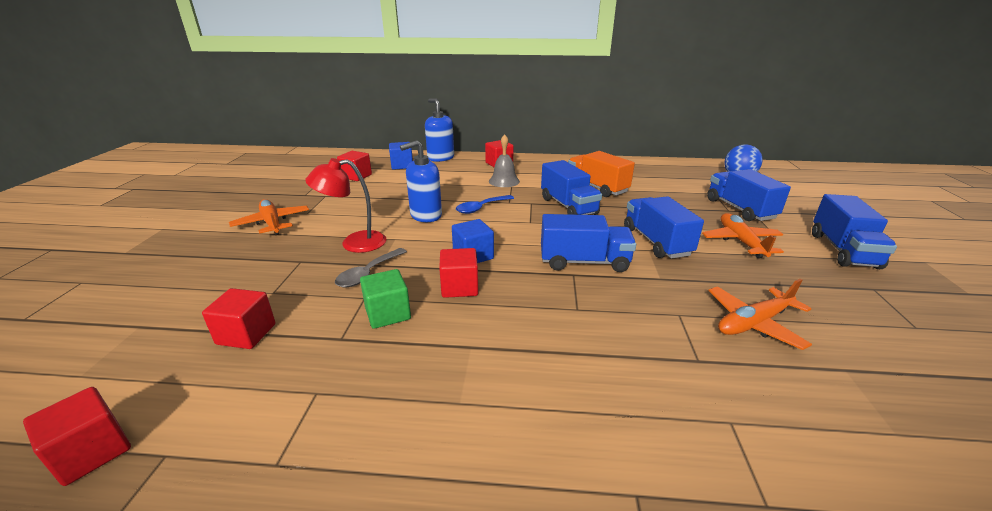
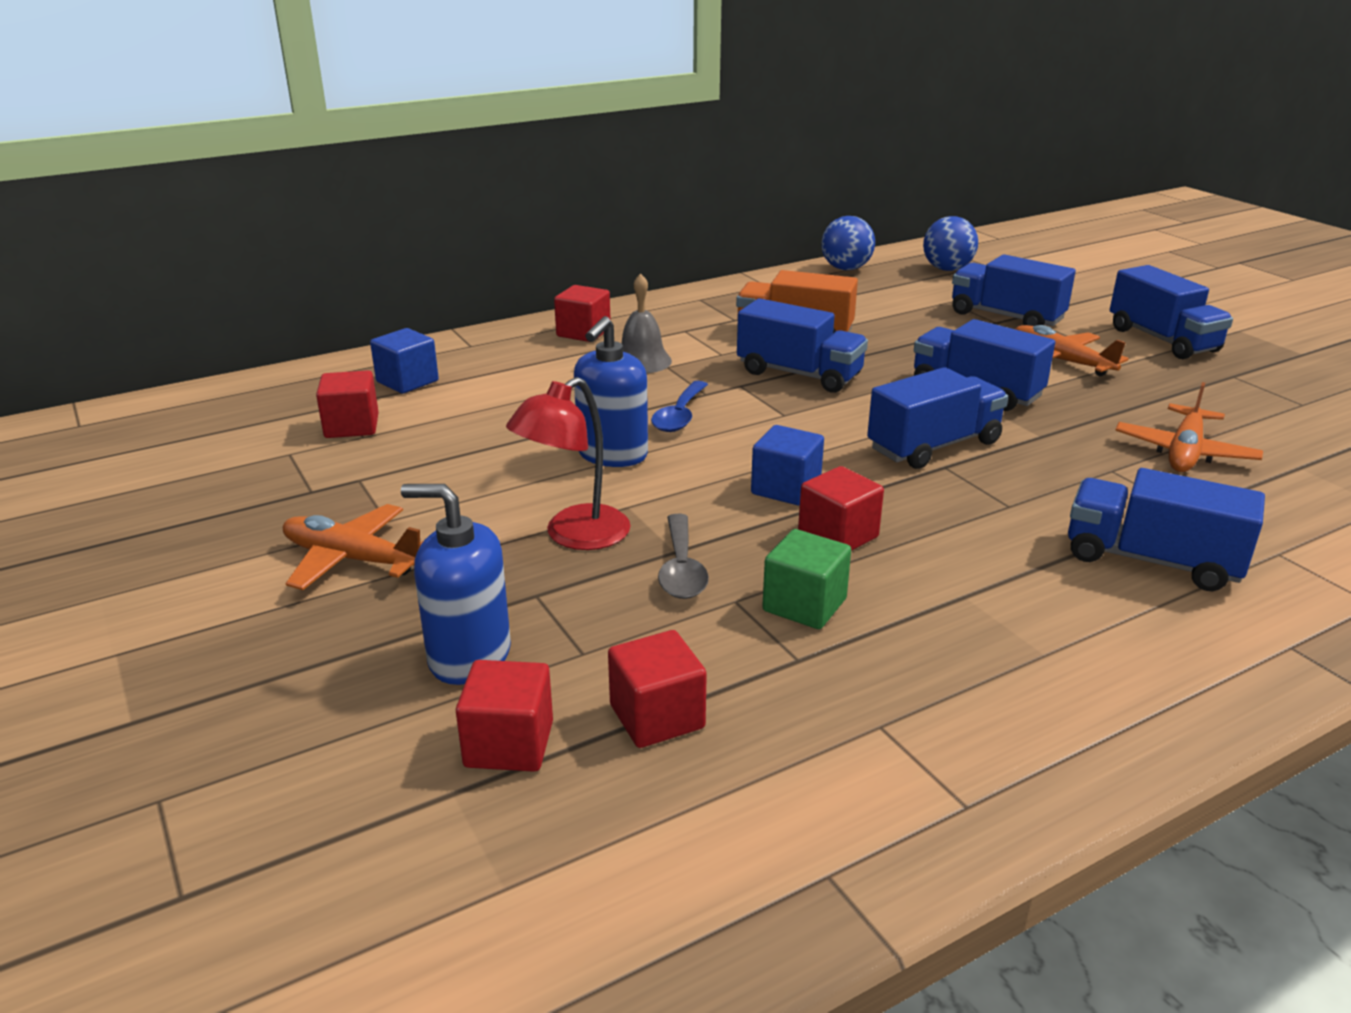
camera: 35 degrees left, 0 degrees up
(92, 452) = (729, 929): red cube -> red cube (509, 744)
(440, 158) = (457, 348): blue soap dispenser -> blue soap dispenser (469, 656)
(619, 380) = (1151, 560): none -> blue truck
(675, 164) = (846, 268): none -> blue ball

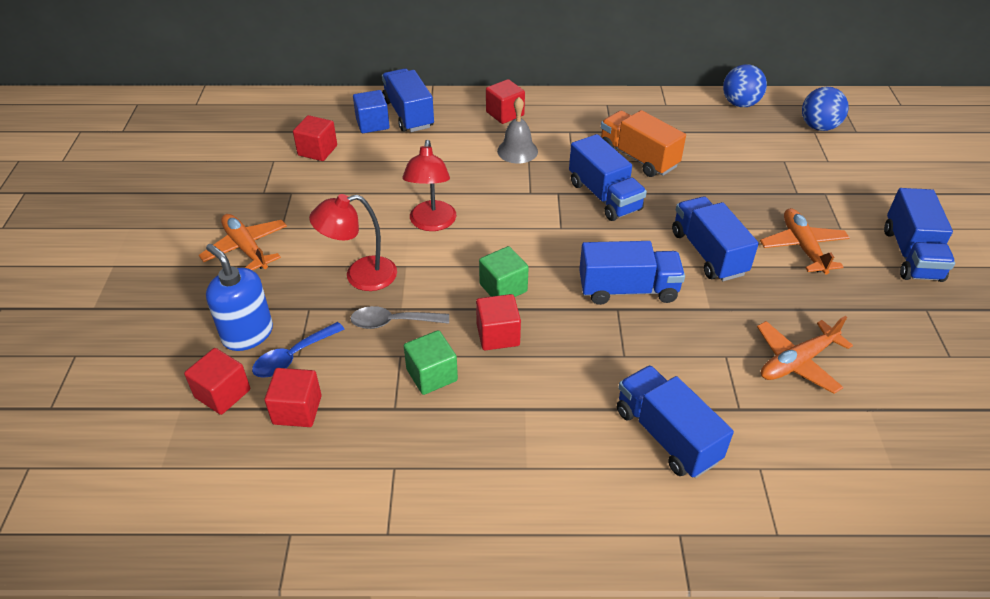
camera: 30 degrees right, 15 degrees up
(612, 455) = (431, 223): blue soap dispenser -> red lamp
(679, 416) = (497, 206): blue spoon -> blue spoon (293, 357)
(681, 569) = (393, 322): grey spoon -> grey spoon turned 60 degrees clockwise
(786, 489) = (503, 288): blue cube -> green cube
(1006, 317) = (810, 190): blue truck -> blue truck (408, 114)

